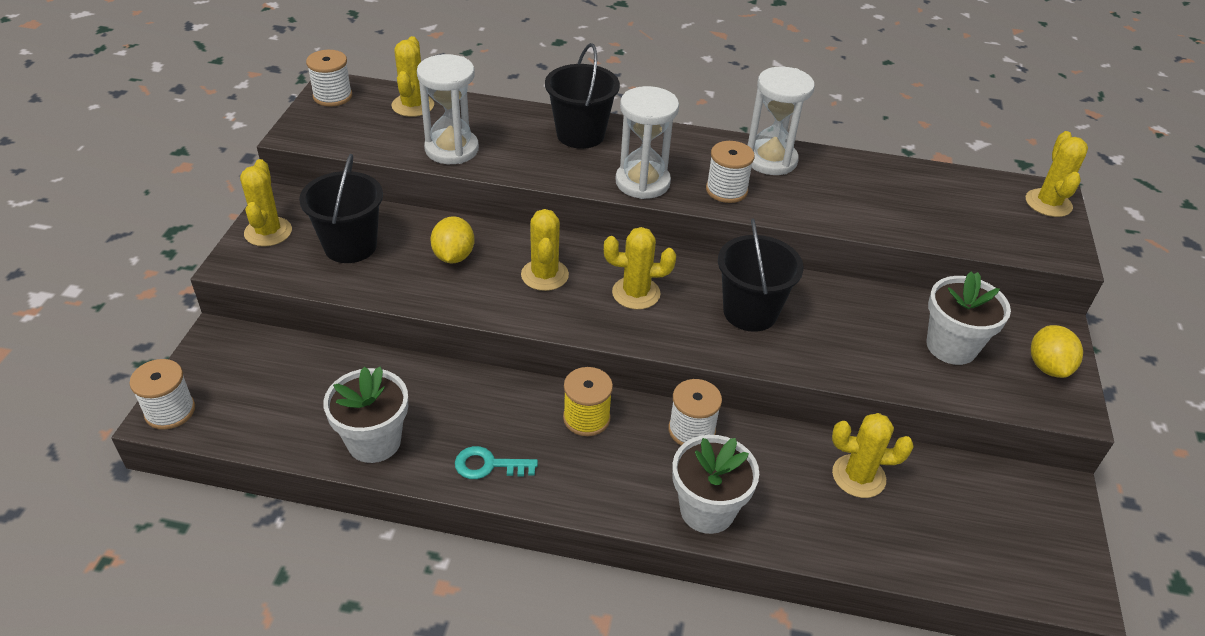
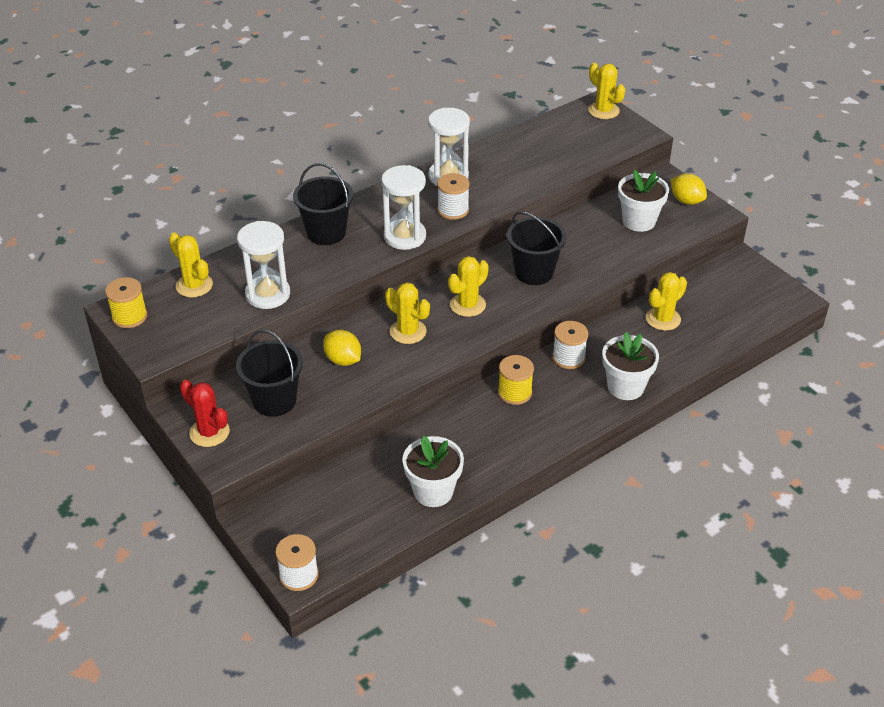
camera: 45 degrees left, 0 degrees up
(268, 232) = (209, 432): yellow cactus -> red cactus
(332, 96) = (129, 316): white spool -> yellow spool
(488, 465) = (505, 452): turquoise key -> none

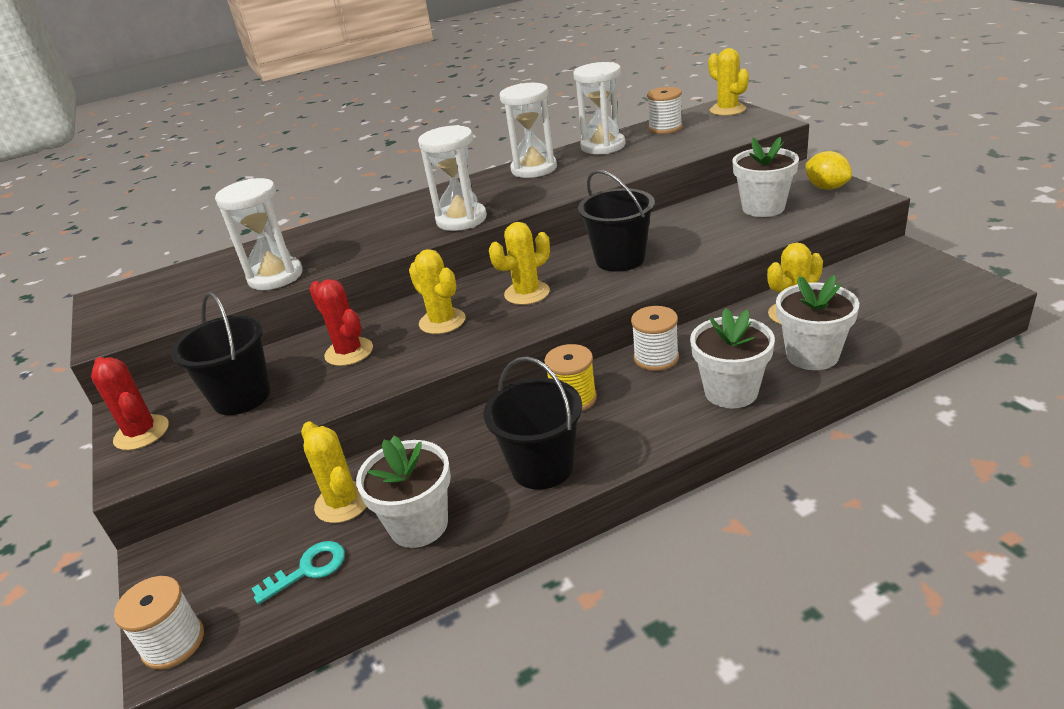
camera: 15 degrees right, 10 degrees down
(129, 316) = (111, 301): yellow spool -> none
(194, 285) = (201, 271): yellow cactus -> yellow cactus (343, 502)
(326, 232) = (374, 220): black bucket -> black bucket (542, 467)
(343, 360) = (349, 352): yellow lemon -> red cactus
(368, 525) = (308, 569): none -> turquoise key
(453, 210) = (527, 195): white spool -> white spool (665, 128)
(502, 151) = (603, 146): none -> white hourglass
(678, 356) = (812, 355): none -> white flower pot

